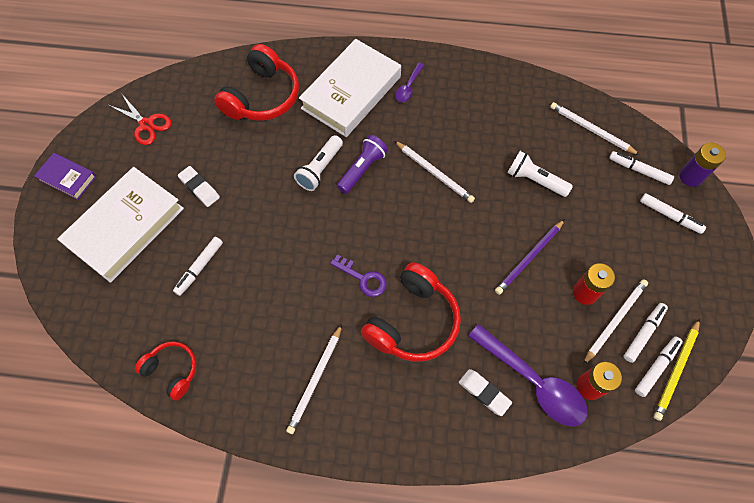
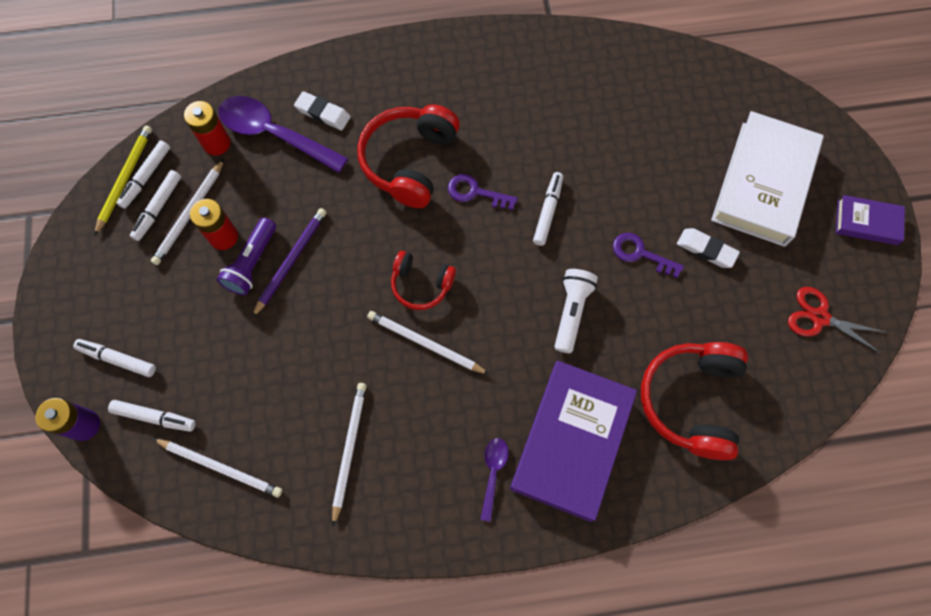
camera: 165 degrees right, 5 degrees up
(172, 370) = (634, 62): red headphones -> red headphones (421, 284)
(199, 268) = (658, 160): white marker -> white marker (548, 211)
(250, 197) = (640, 254): none -> purple key
(315, 380) = (492, 86): white pencil -> white pencil (349, 449)
(351, 92) = (571, 441): white book -> purple book
(362, 169) = (518, 325): purple flashlight -> purple flashlight (252, 263)
(534, 180) = (293, 366): white flashlight -> none

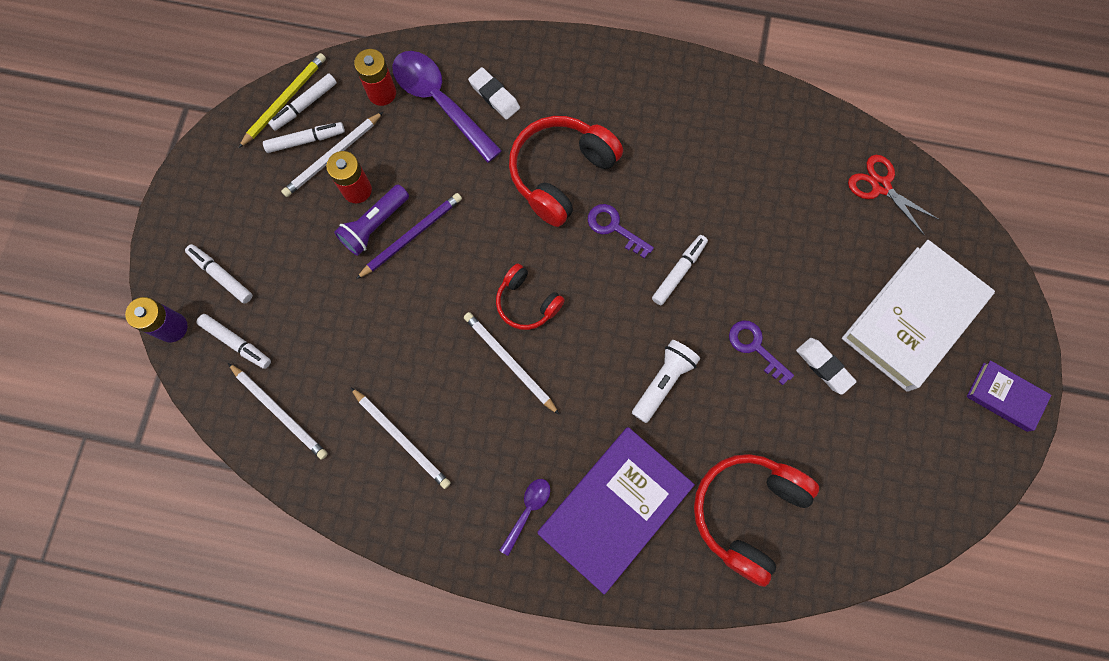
camera: 20 degrees right, 5 degrees up
(158, 208) = (306, 140): white marker -> white marker turned 150 degrees counterclockwise
(349, 449) = (402, 438): white pencil -> white pencil turned 105 degrees clockwise
(819, 317) = (912, 477): red scissors -> red scissors (880, 186)

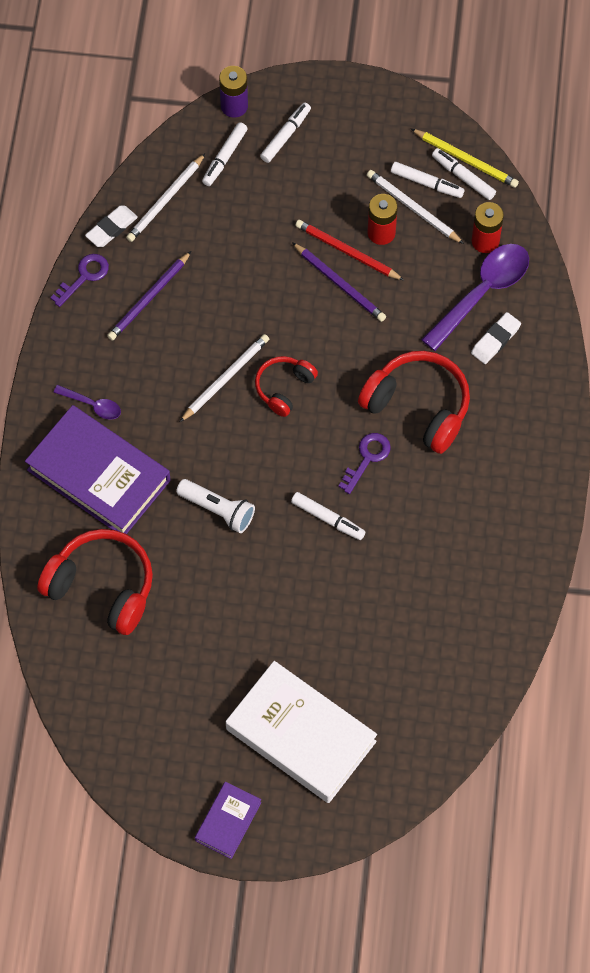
camera: 85 degrees right, 10 degrees down
(306, 140) = (427, 183): white marker -> white marker turned 45 degrees counterclockwise
(374, 225) = (347, 252): purple flashlight -> red pencil
(402, 438) = (149, 298): white pencil -> purple pencil
(755, 347) = (258, 590): purple key -> purple key (84, 277)
(824, 366) = (244, 653): white eraser -> white eraser (111, 228)
(880, 186) = (440, 707): red scissors -> none

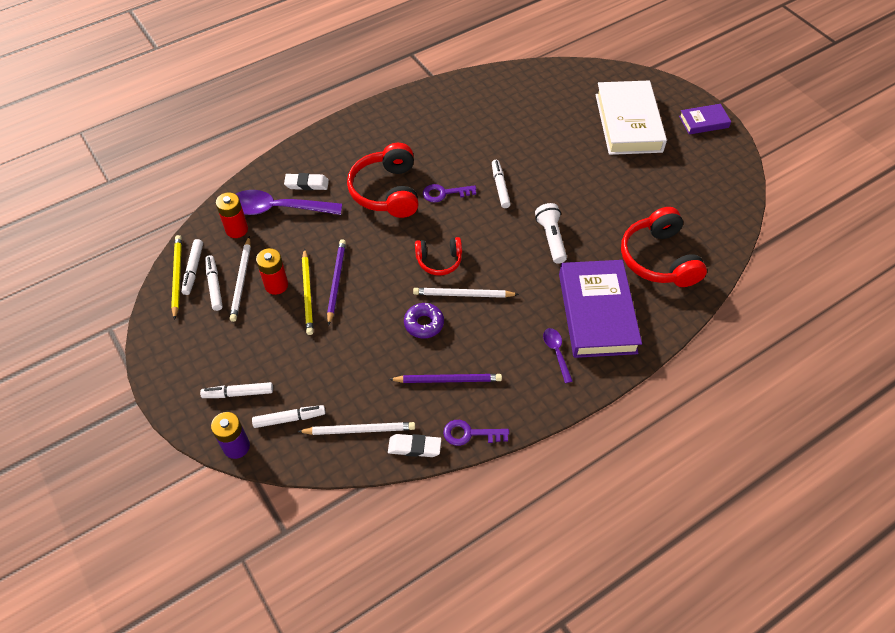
camera: 130 degrees left, 10 degrees down
(224, 322) = (424, 324): none -> purple donut
(347, 252) = (308, 293): red pencil -> yellow pencil

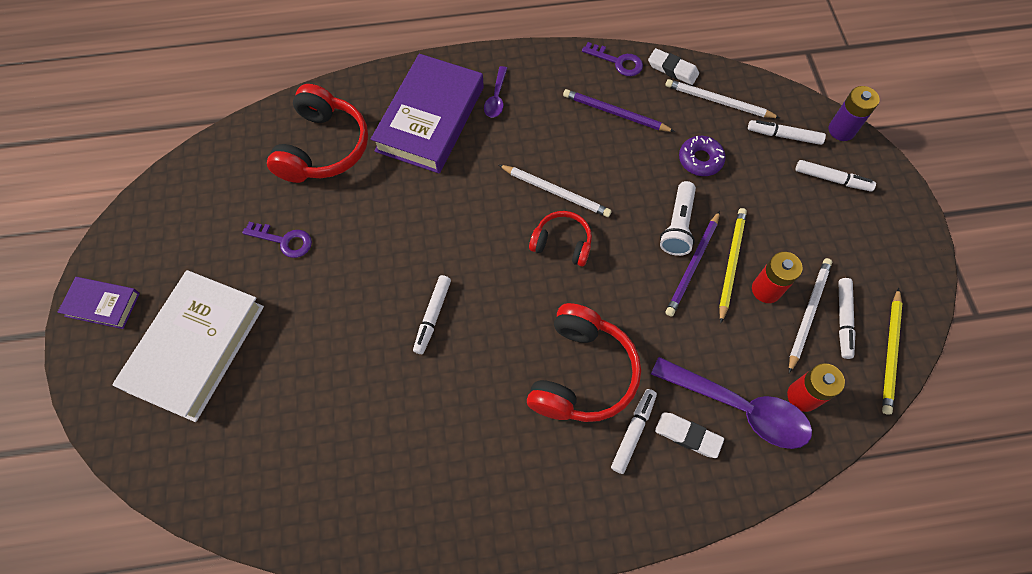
camera: 155 degrees left, 10 degrees up
(193, 270) = (868, 354): white marker -> white marker (633, 432)
(424, 324) = (613, 177): purple donut -> purple donut (700, 160)
(444, 193) = (508, 337): purple key -> purple key (284, 240)
(551, 238) = (419, 219): white flashlight -> white flashlight (677, 226)

